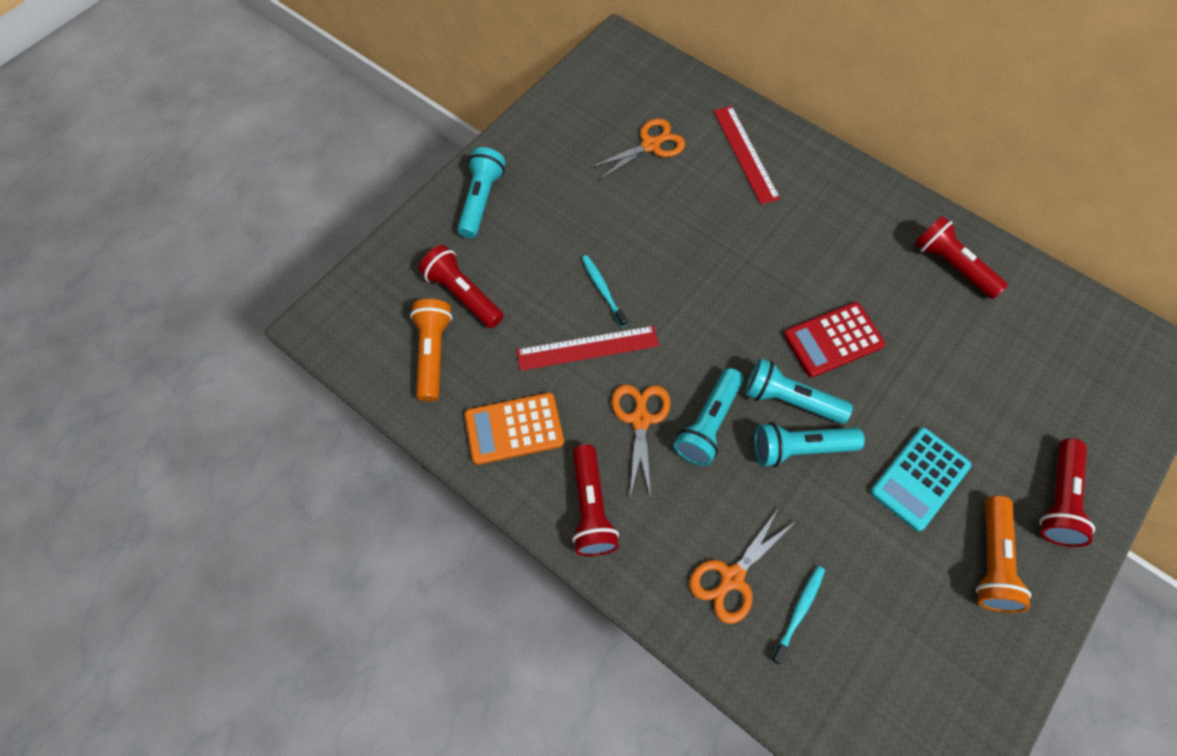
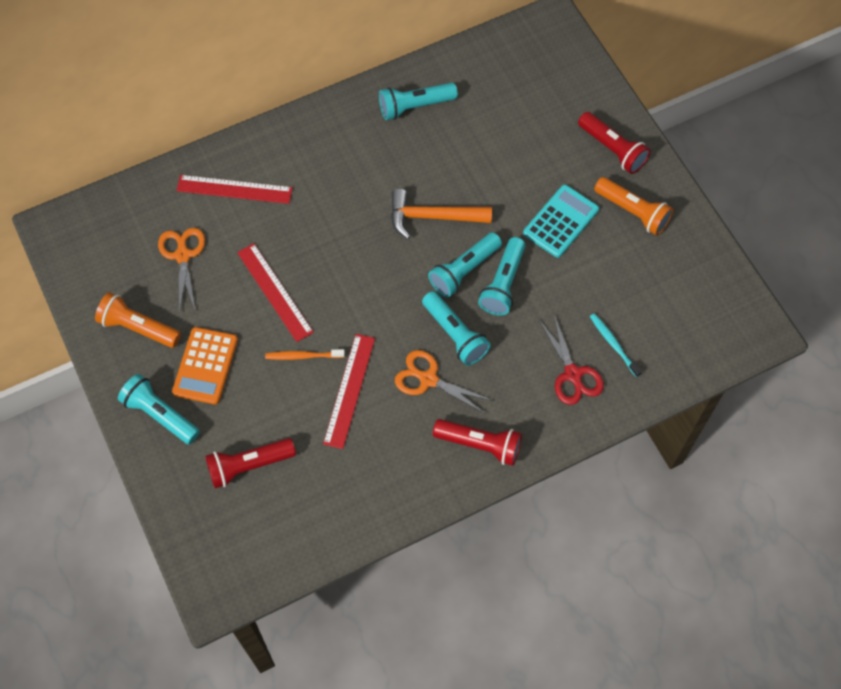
camera: 65 degrees left, 0 degrees up
(433, 353) = (292, 510): orange flashlight -> orange flashlight (138, 328)
(514, 429) = (390, 473): orange calculator -> orange calculator (205, 366)
(602, 289) = (303, 356): turquoise toothbrush -> orange toothbrush
(658, 235) = (275, 292): none -> red ruler
(731, 578) = (573, 375): orange scissors -> red scissors
(833, 340) = (432, 217): red calculator -> orange hammer
(919, 479) = (561, 221): turquoise calculator -> turquoise calculator turned 120 degrees counterclockwise
(951, 266) = (415, 107): red flashlight -> turquoise flashlight

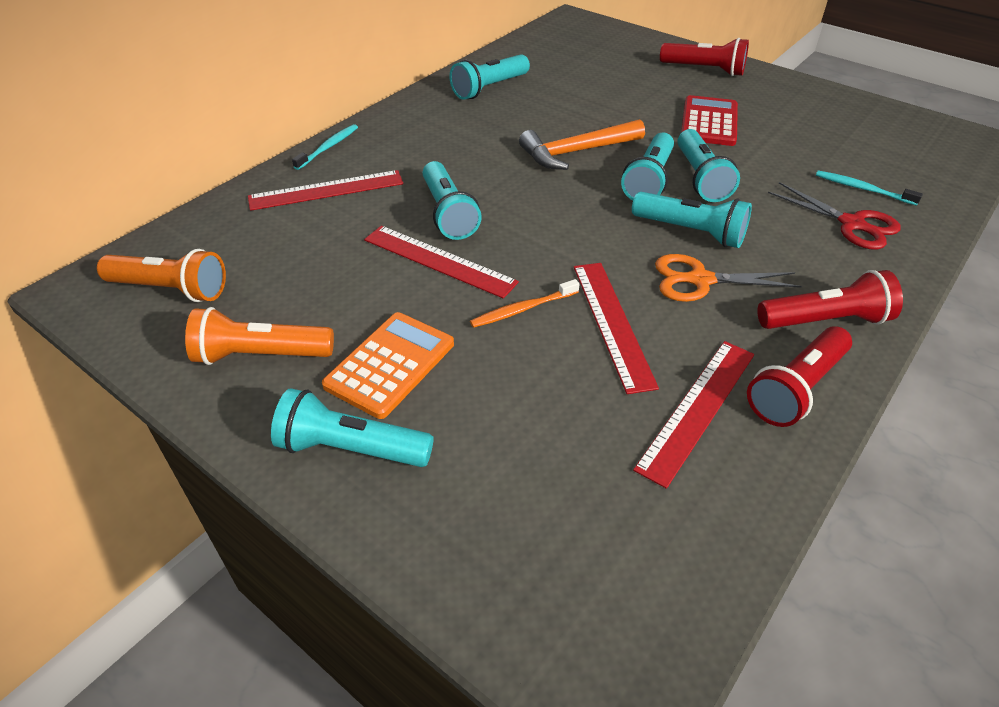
camera: 25 degrees left, 20 degrees down
(183, 255) = (289, 263): orange scissors -> none
(205, 366) = (390, 364): orange calculator -> orange calculator turned 135 degrees counterclockwise
(248, 466) = (537, 463): red flashlight -> red flashlight (796, 389)
(256, 138) = (328, 147): none -> turquoise toothbrush
(304, 248) = (448, 213): none -> turquoise flashlight
(355, 471) = (697, 409): none -> red ruler
(561, 221) = (709, 122): turquoise calculator -> red calculator
(633, 212) = (768, 99): orange flashlight -> orange flashlight (171, 289)

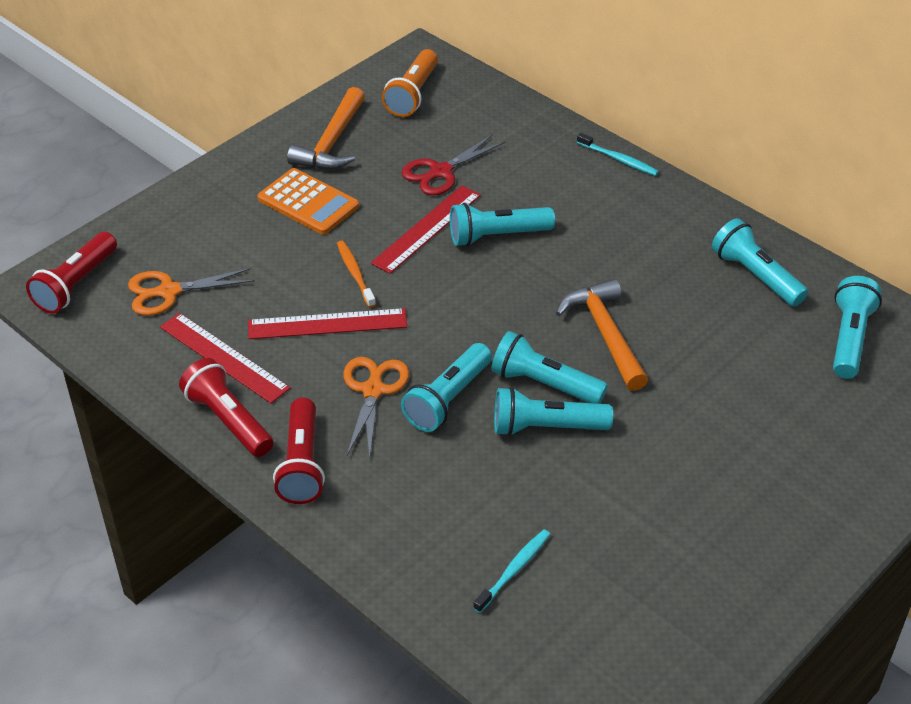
camera: 95 degrees right, 0 degrees up
(260, 355) = (332, 142): orange flashlight -> orange hammer
(326, 190) = (541, 162): red ruler -> none
(351, 449) = (235, 187): turquoise flashlight -> turquoise flashlight (849, 338)
(592, 493) = (168, 292): none -> orange scissors
(704, 70) = (830, 492): red flashlight -> red flashlight (76, 284)
(709, 122) = (676, 463): red calculator -> none
(853, 224) = (445, 536): red scissors -> red scissors (440, 172)

